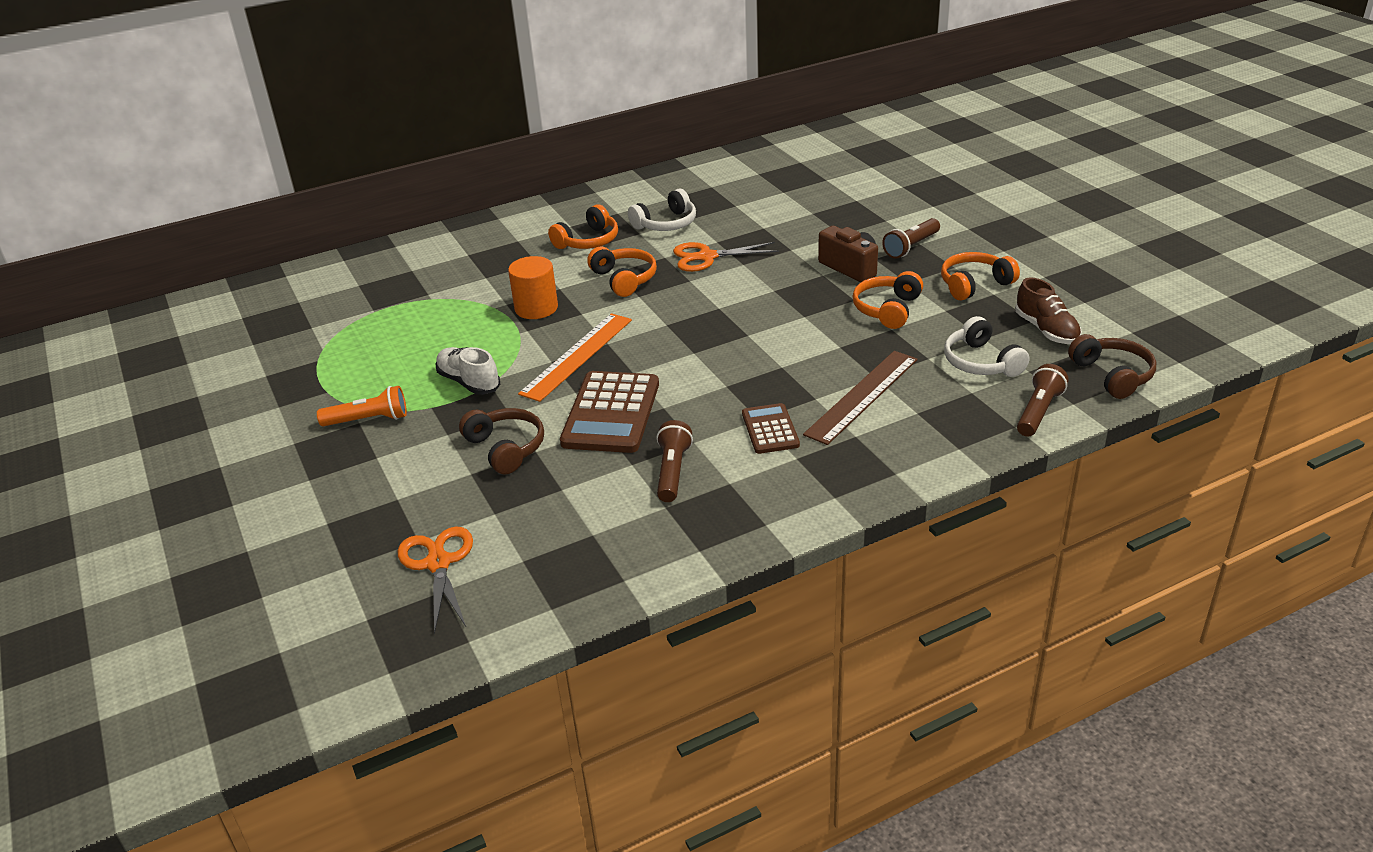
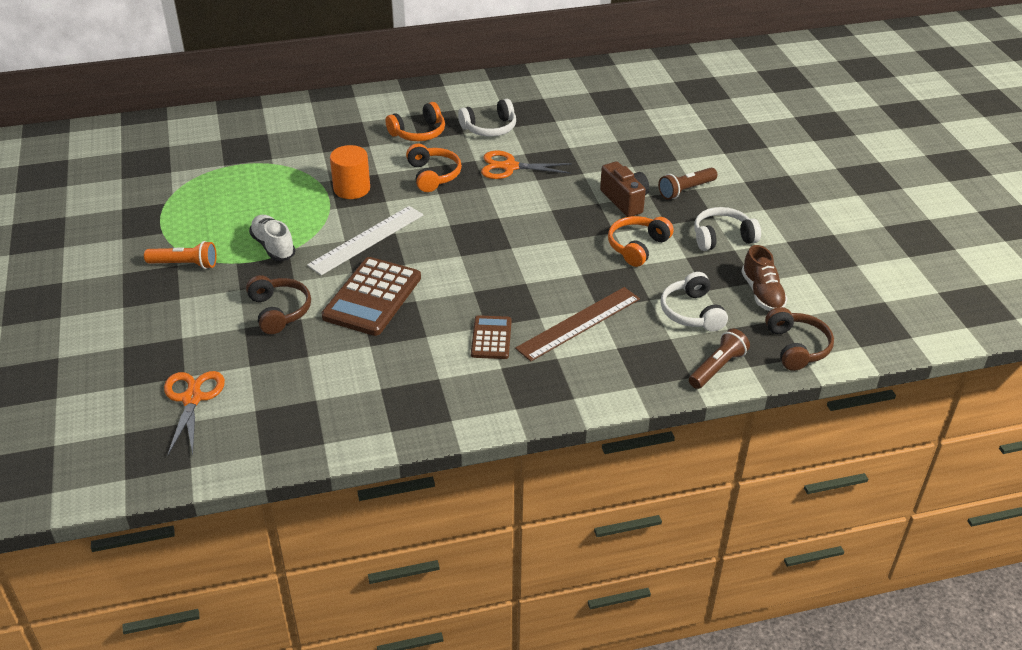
camera: 10 degrees right, 5 degrees up
(577, 356) = (367, 240): orange ruler -> white ruler
(672, 471) = (399, 359): brown flashlight -> none
(974, 284) = (722, 237): orange headphones -> white headphones

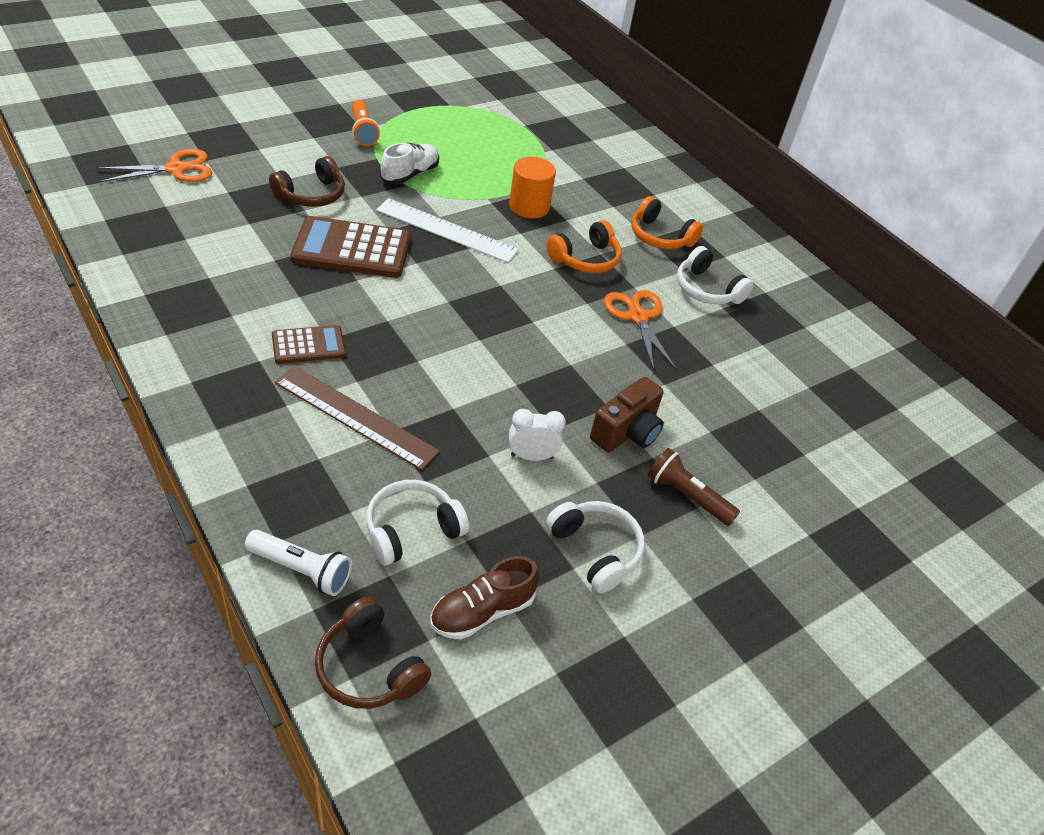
camera: 65 degrees right, 5 degrees up
(637, 247) = (531, 456): orange headphones -> white clock
(717, 367) = (301, 570): brown flashlight -> white flashlight
(796, 347) = (369, 667): brown headphones -> brown headphones turned 75 degrees clockwise

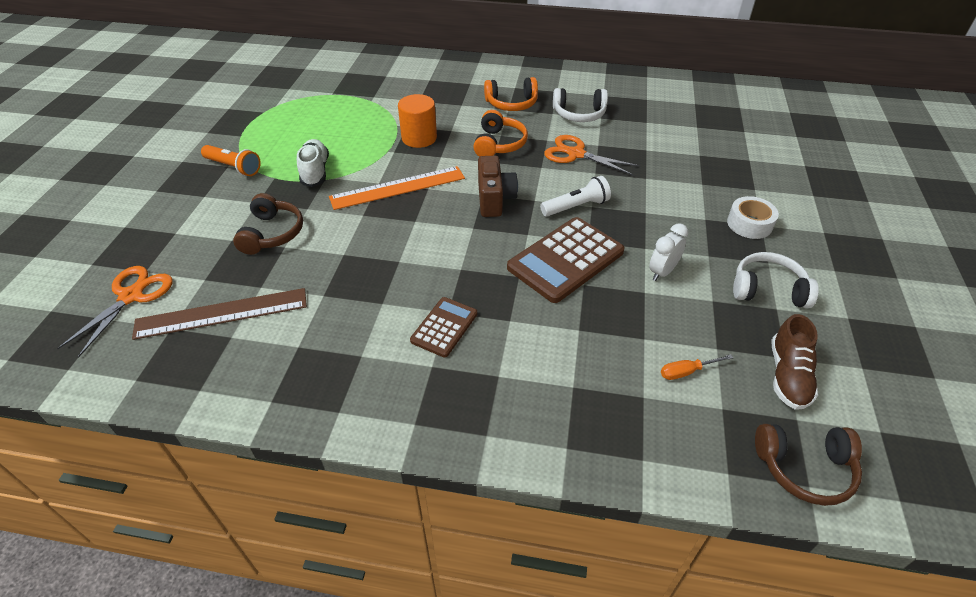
camera: 40 degrees left, 0 degrees up
(301, 570) = (683, 459): white flashlight -> white flashlight (576, 207)
(352, 249) = (362, 245): brown calculator -> brown calculator (565, 260)
(356, 416) = (547, 341): brown ruler -> brown ruler (222, 313)
(412, 530) = (686, 372): white headphones -> orange screwdriver
(446, 230) = (398, 188): white ruler -> orange ruler
(627, 432) = (675, 217): brown camera -> brown camera (494, 199)
(687, 496) = (749, 224): brown flashlight -> white tape

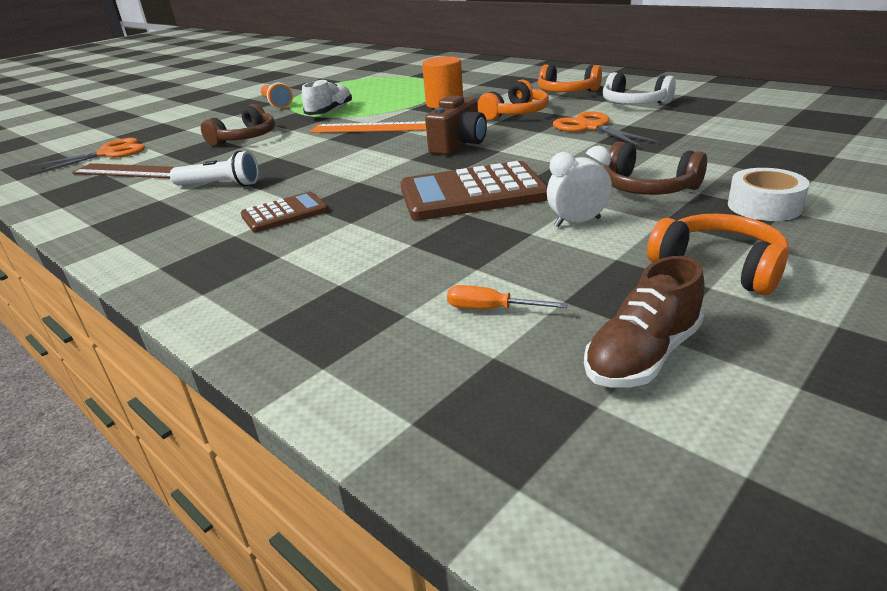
camera: 35 degrees right, 15 degrees down
(576, 207) = (539, 160): white flashlight -> white flashlight (220, 185)
(768, 290) = (718, 267): white headphones -> orange headphones
(804, 468) = (538, 464): brown headphones -> brown headphones (647, 188)

